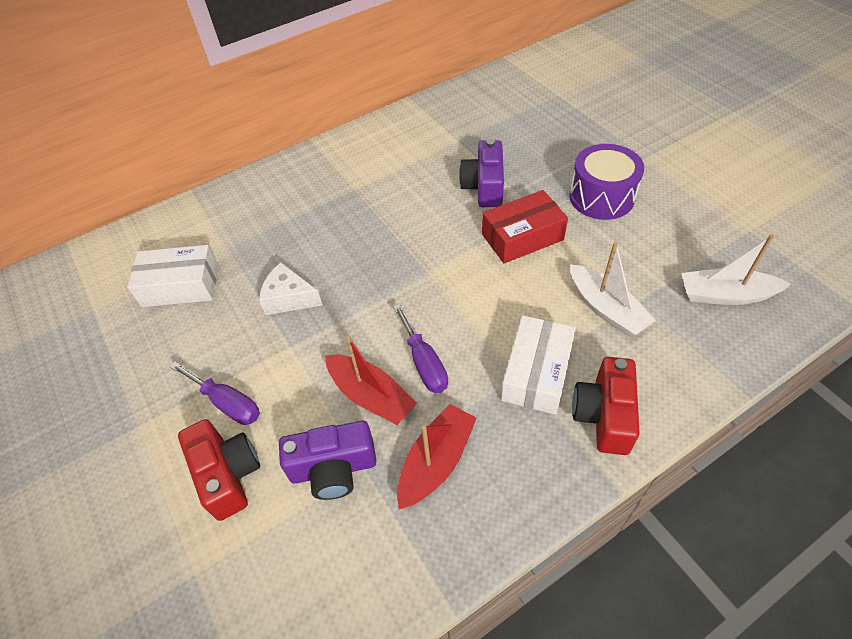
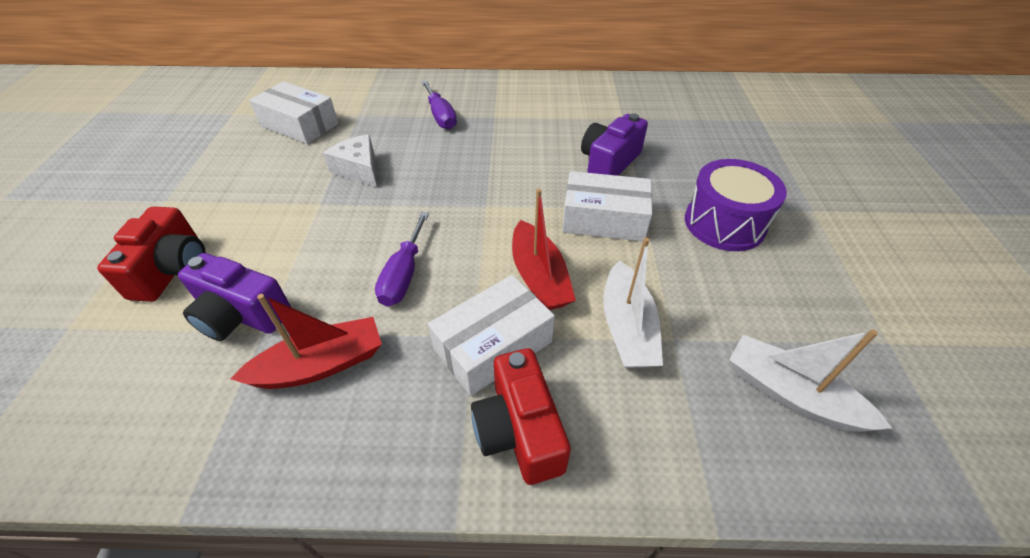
camera: 30 degrees right, 5 degrees down
(227, 403) = (233, 219): purple screwdriver -> purple screwdriver (440, 116)
(371, 396) = (333, 276): red boat -> red boat (539, 277)
(522, 237) = (604, 219): red box -> white box
(604, 415) = (519, 430): red camera -> red camera turned 60 degrees counterclockwise

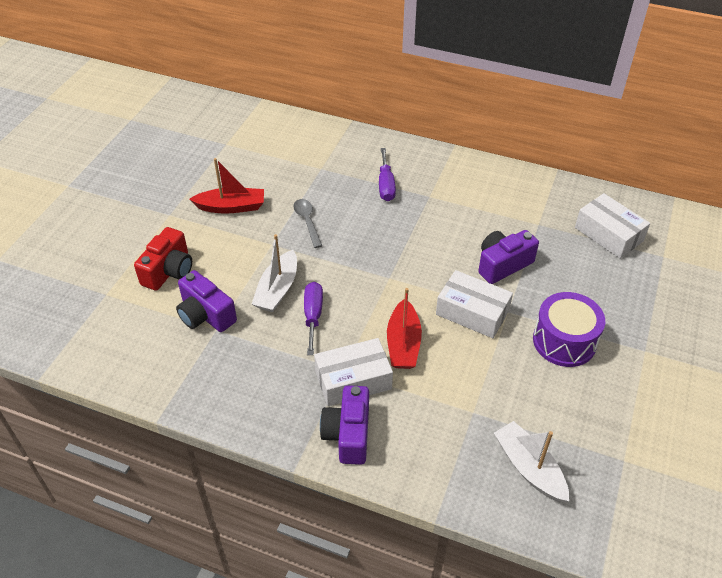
camera: 20 degrees right, 0 degrees up
(299, 125) = (274, 167): white box -> white box (608, 234)
(321, 365) = (245, 361): red boat -> red boat (231, 207)
(359, 169) = (307, 221): white cheese -> grey spoon
(403, 275) = (313, 316): purple screwdriver -> purple screwdriver turned 150 degrees clockwise
(519, 430) = (348, 434): red camera -> purple camera
(627, 327) = (446, 395): white boat -> white boat (277, 290)

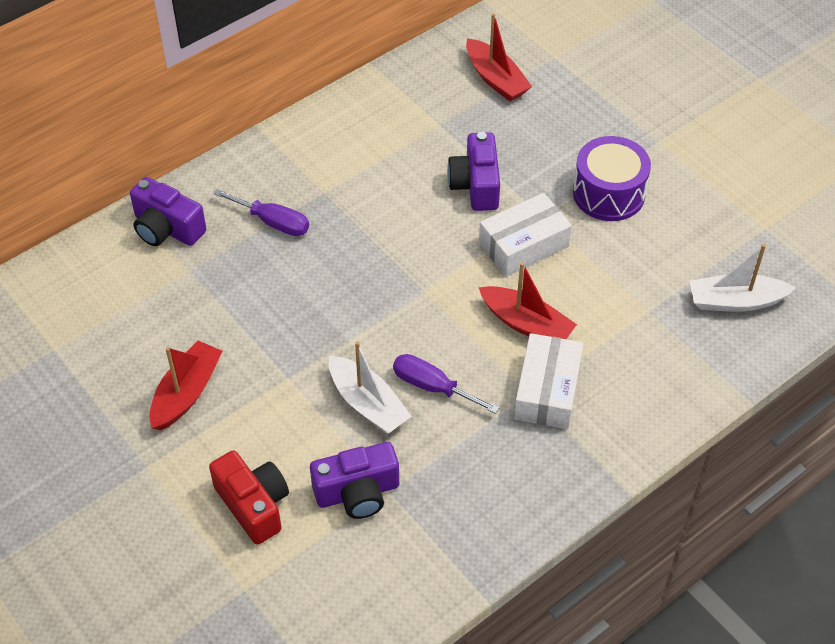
camera: 60 degrees left, 5 degrees up
(307, 221) = (275, 326): grey spoon -> none
(348, 434) = (614, 427): purple camera -> purple camera (167, 228)
(608, 234) = (496, 79): white box -> red boat

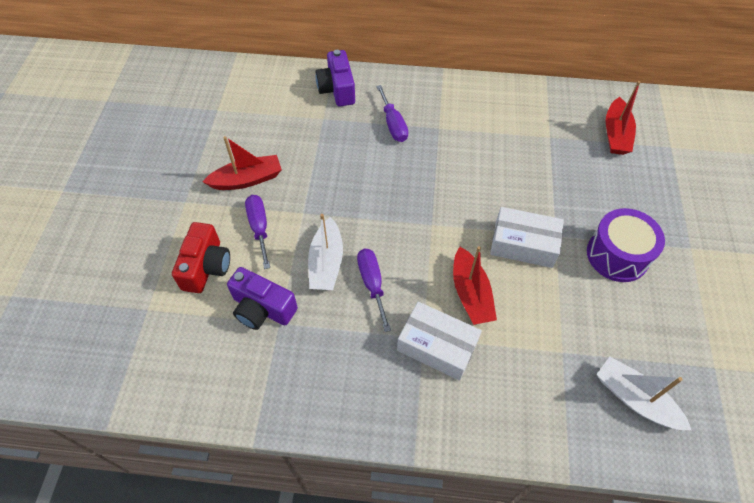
camera: 45 degrees right, 5 degrees up
(261, 427) = (259, 228): none -> purple screwdriver
(476, 185) = (533, 187): purple camera -> none
(547, 391) = (437, 346): white box -> white box turned 60 degrees clockwise

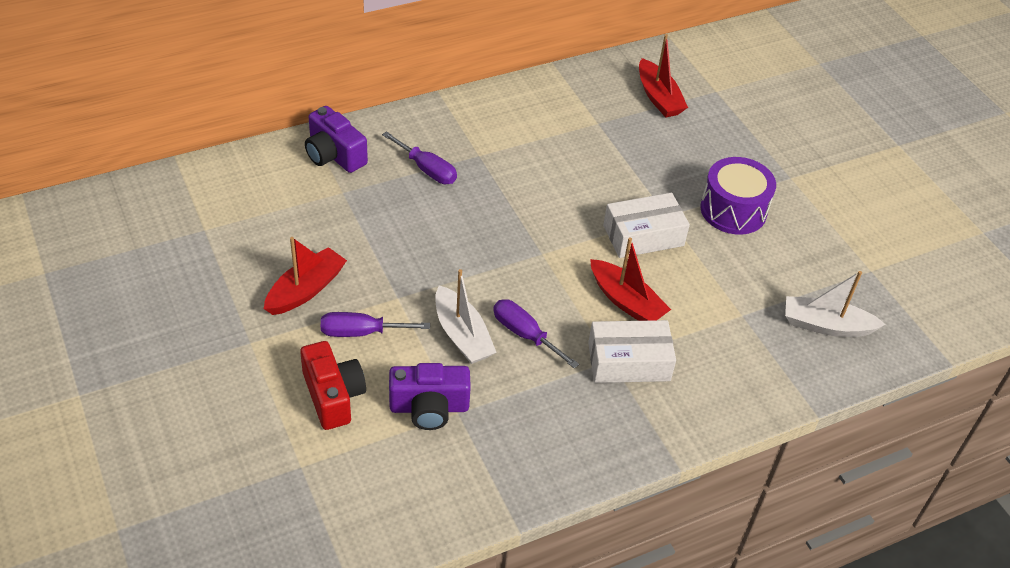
camera: 35 degrees left, 10 degrees down
(259, 228) = (361, 332): purple screwdriver -> purple screwdriver turned 45 degrees counterclockwise

